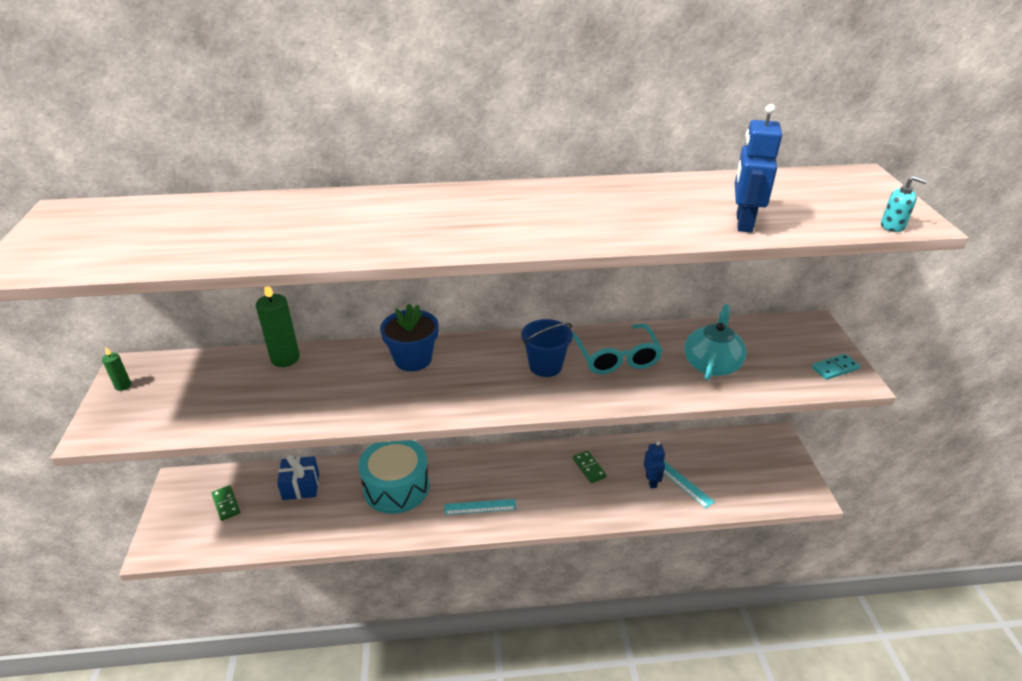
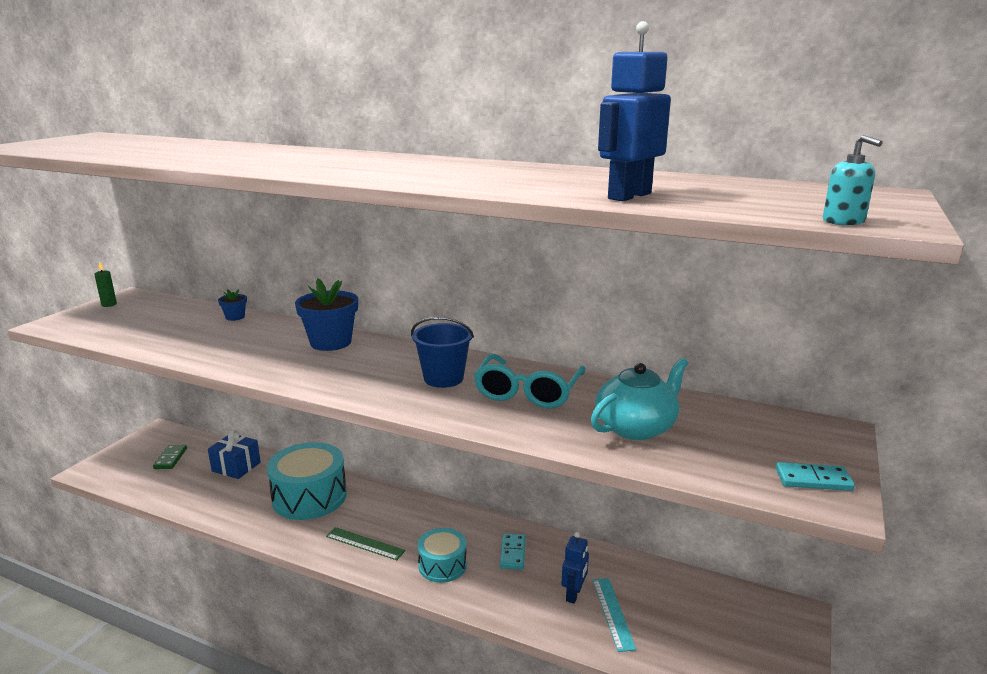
camera: 30 degrees right, 15 degrees down
(285, 358) = (235, 317): green candle -> blue flower pot
(480, 507) = (365, 543): turquoise ruler -> green ruler
(551, 499) = (442, 565): none -> turquoise drum
(589, 468) = (512, 553): green domino -> turquoise domino

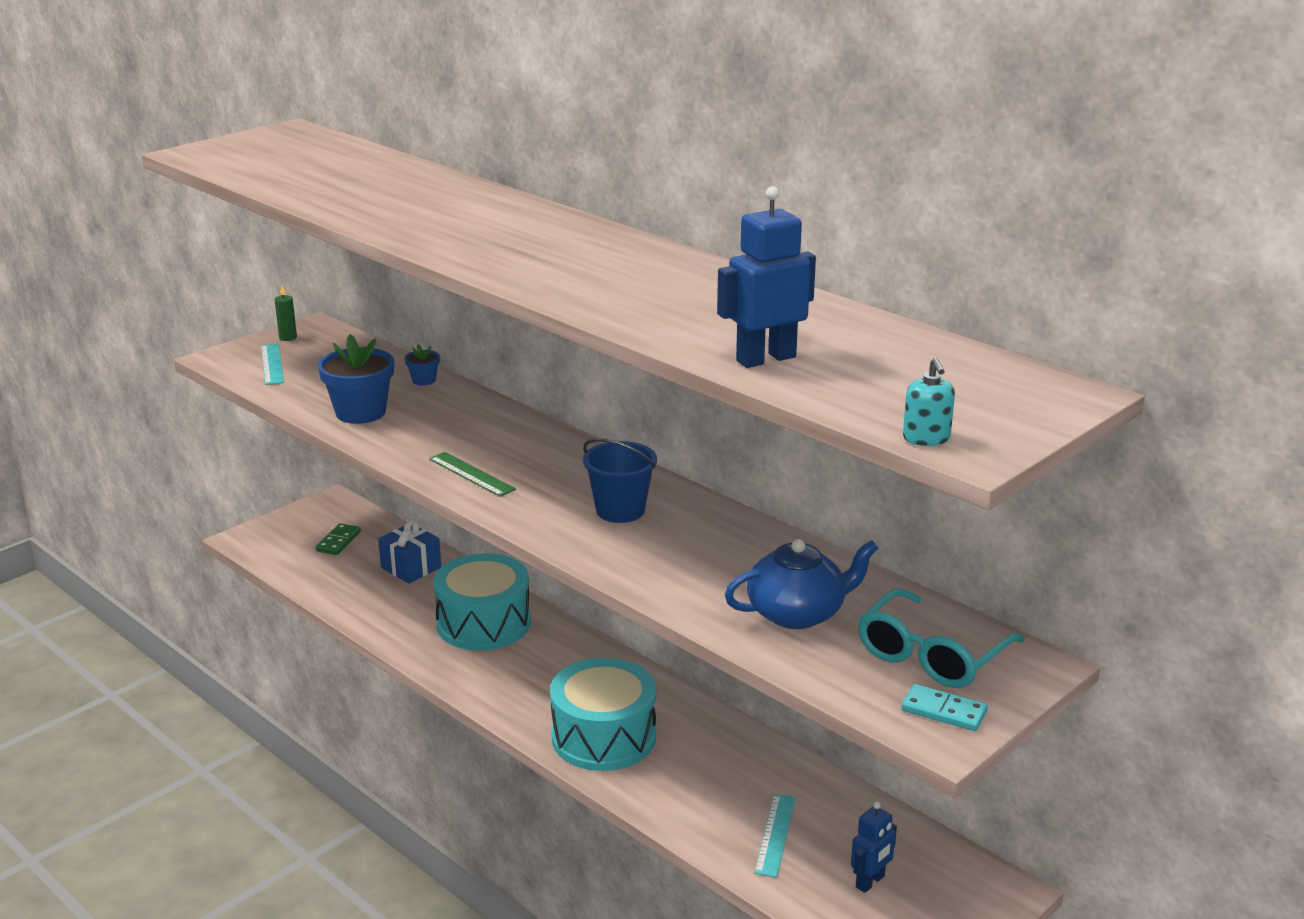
camera: 20 degrees right, 5 degrees up
(100, 322) = (272, 364): none -> turquoise ruler
(331, 342) = (518, 437): blue flower pot -> blue flower pot (360, 412)
(365, 543) = (525, 692): green ruler -> green ruler (471, 474)
(442, 565) = (604, 737): turquoise drum -> turquoise drum, size x1.74
(512, 553) = (694, 743): turquoise domino -> none
(528, 392) = (706, 546): turquoise glasses -> turquoise glasses (931, 655)
(574, 594) = (741, 804): blue robot -> blue robot (870, 882)
(636, 427) = (797, 613): turquoise teapot -> blue teapot

